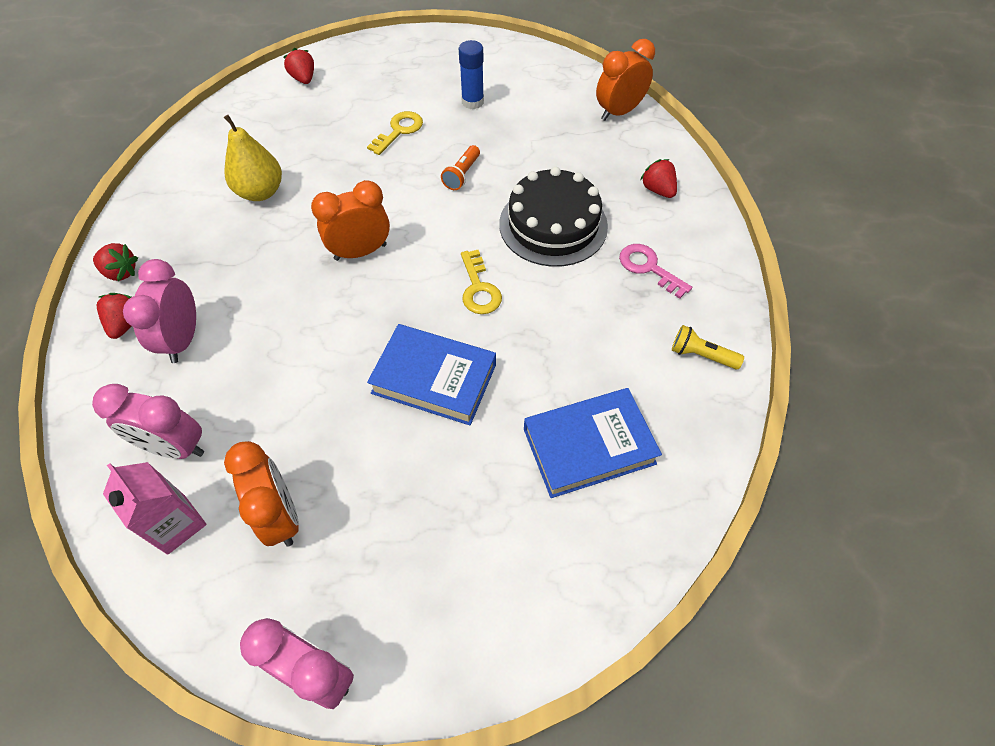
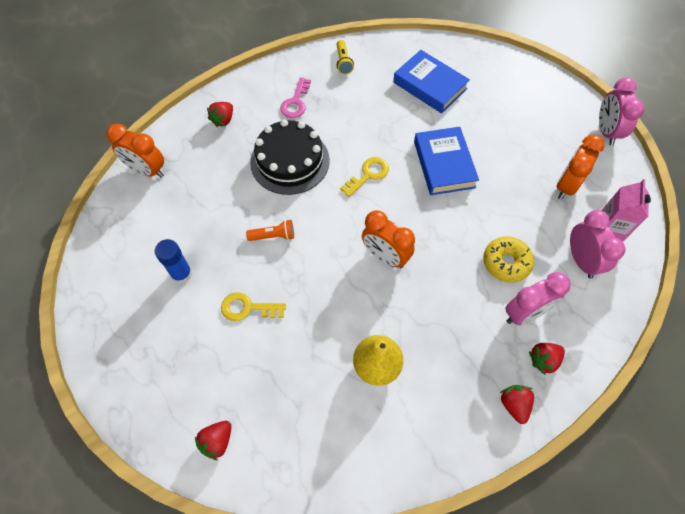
camera: 120 degrees left, 5 degrees up
(250, 360) = (506, 263): none -> yellow donut

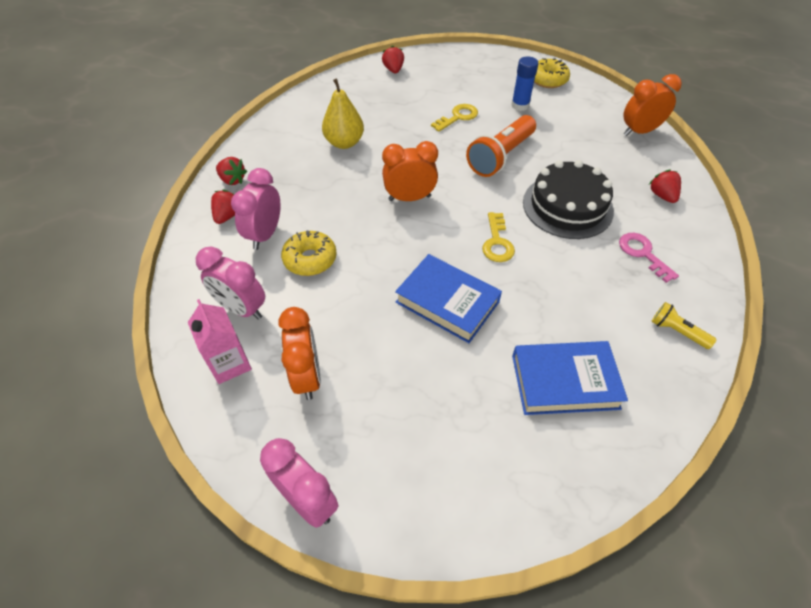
camera: 135 degrees right, 10 degrees down
(113, 282) = (548, 80): none -> yellow donut
(273, 236) = (500, 156): orange flashlight -> orange flashlight, size x1.98

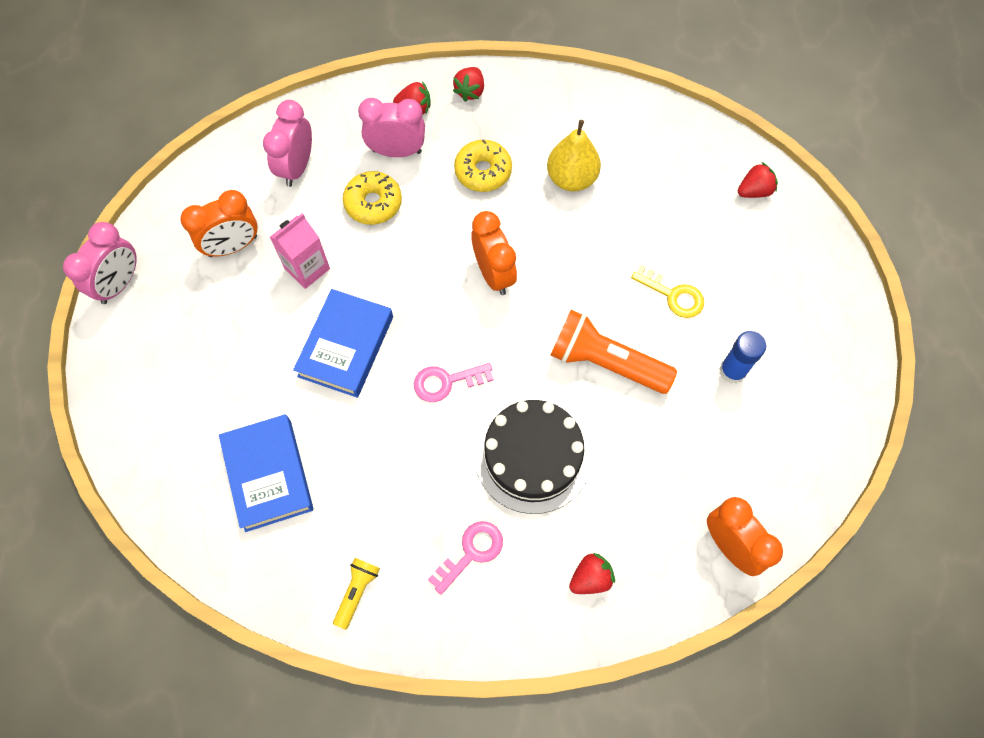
camera: 75 degrees right, 15 degrees up
(230, 364) = (235, 181): pink carton -> pink carton (307, 268)
(497, 242) = (446, 382): yellow key -> pink key
(548, 80) = (817, 402): yellow donut -> yellow donut (483, 171)

